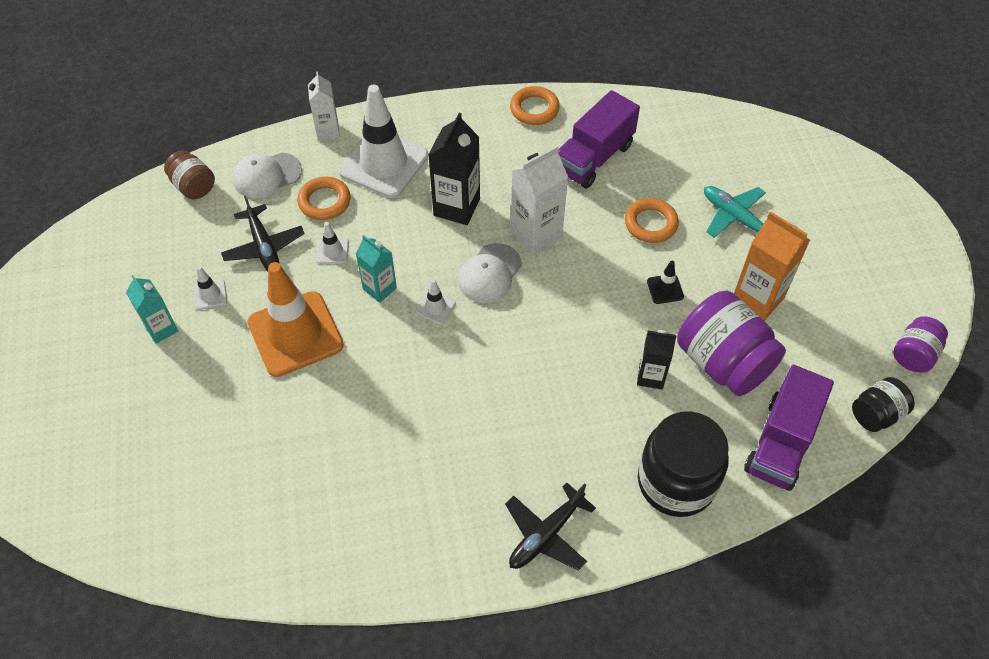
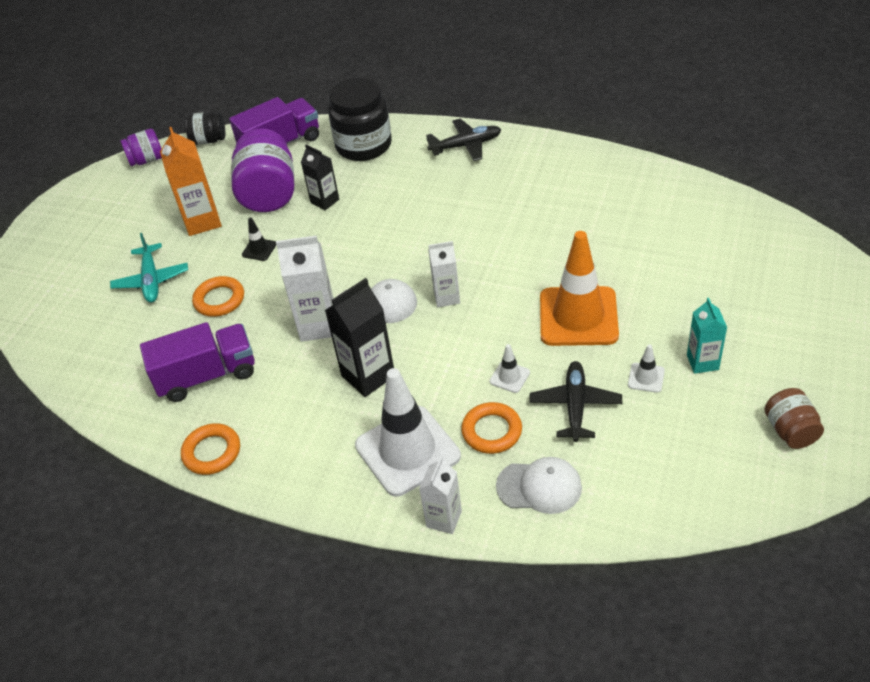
camera: 145 degrees left, 10 degrees down
(193, 186) = (628, 506): brown jar -> brown jar (790, 431)
(379, 288) = (485, 328): turquoise carton -> none
(435, 307) = (446, 297): white traffic cone -> white carton

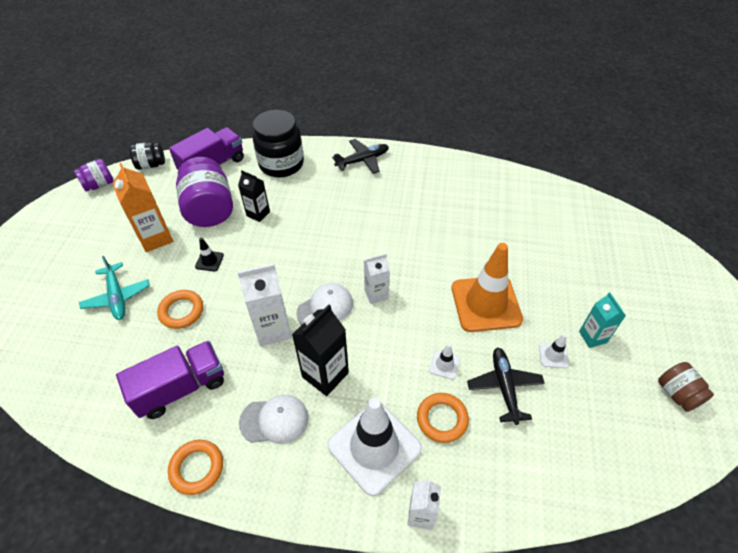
camera: 15 degrees left, 5 degrees up
(539, 487) = (495, 471): white cap -> white cap (274, 420)

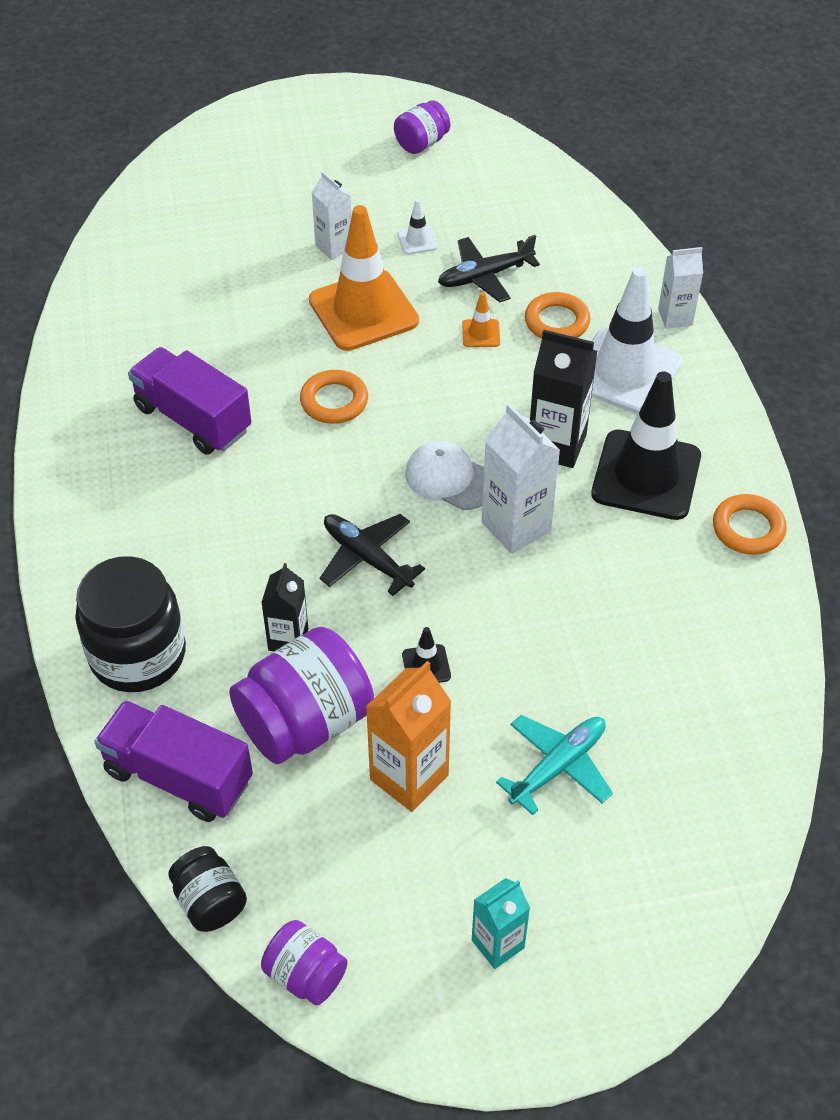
camera: 110 degrees left, 0 degrees up
(181, 311) = (541, 657): orange ring -> orange ring (334, 401)
(181, 388) = (660, 595): purple truck -> purple truck (193, 419)
(274, 420) = (646, 475): white cap -> black traffic cone
(363, 160) = (91, 528): black plane -> black plane (367, 558)
(376, 294) = (398, 428): white carton -> white carton (334, 247)
(444, 364) = (481, 333): white traffic cone -> orange traffic cone
(592, 337) = (373, 210): turquoise carton -> turquoise carton (498, 944)
(677, 394) = (421, 143): brown jar -> purple jar

